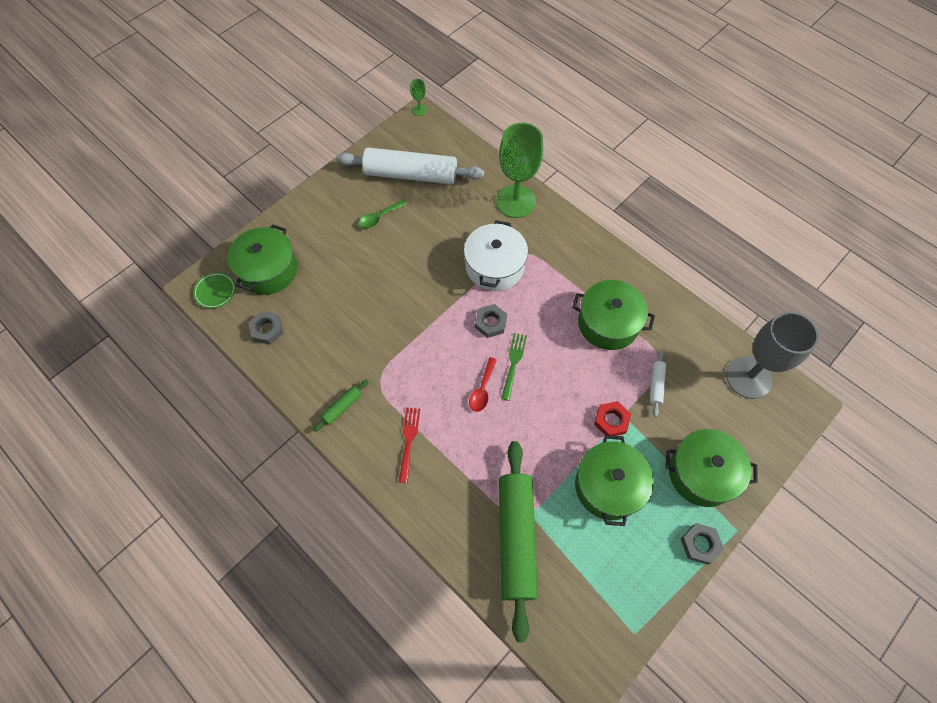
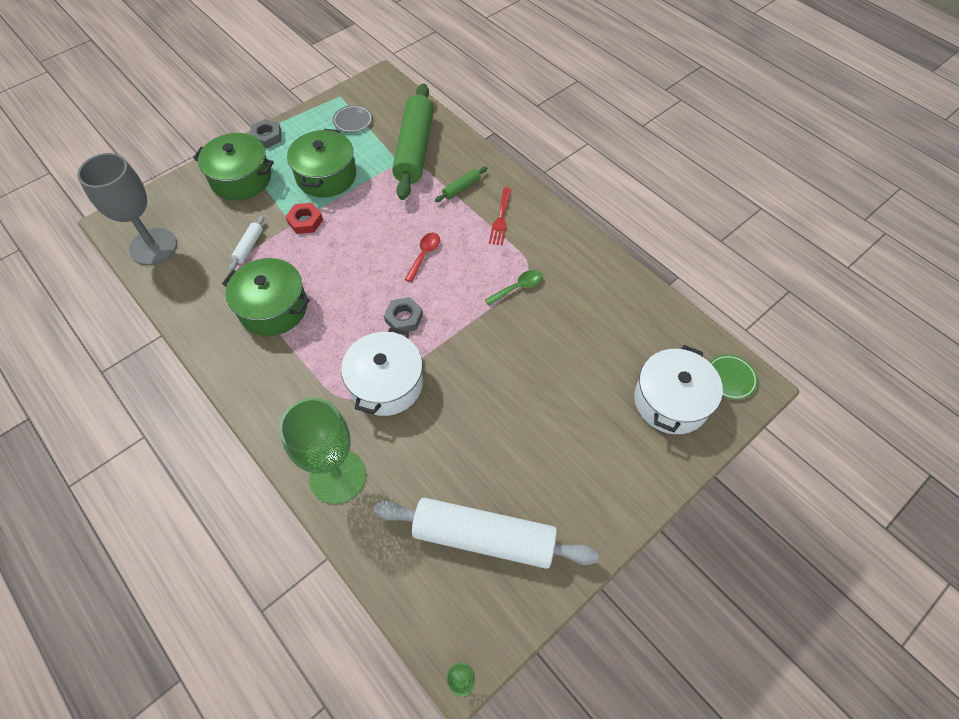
camera: 175 degrees left, 5 degrees down
(267, 329) = (657, 329): grey nut -> none
(268, 270) = (671, 401): green pot -> white pot
(342, 407) = (566, 250): green rolling pin -> green rolling pin (461, 188)
(379, 217) = (531, 466): green spoon -> green spoon (518, 287)
(513, 363) = (387, 276): green fork -> none
(603, 584) = (353, 121): none -> grey plate

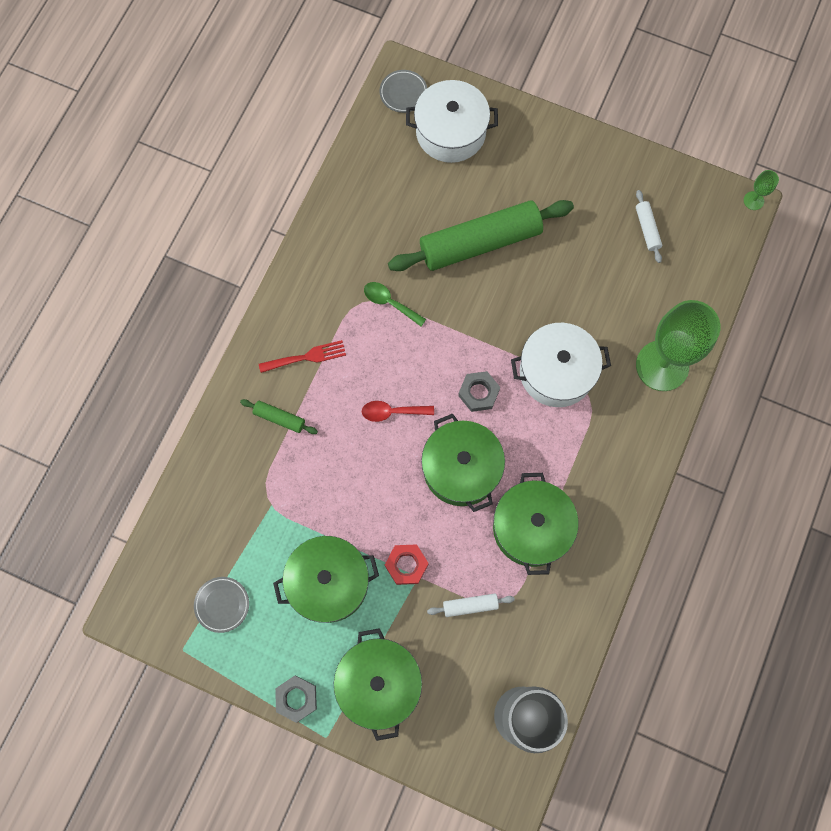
camera: 115 degrees left, 15 degrees up
(351, 281) = (461, 469): none -> green pot
(414, 149) = (240, 502): green rolling pin -> green rolling pin (480, 243)
(484, 537) = (647, 229): white rolling pin -> white rolling pin, size x0.41
(730, 378) = (403, 93): green plate -> grey plate

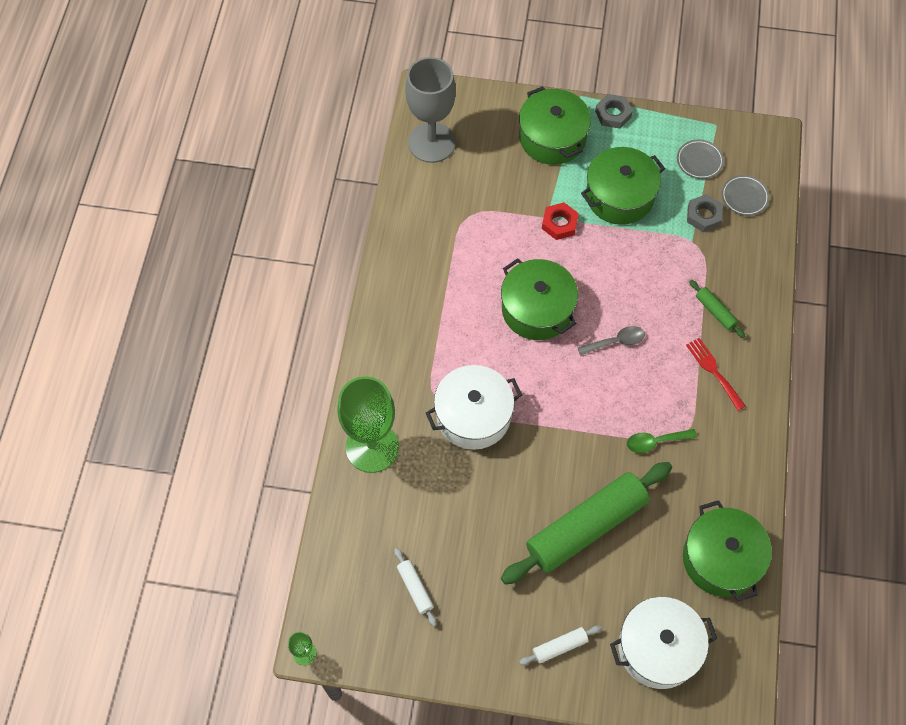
camera: 165 degrees right, 10 degrees down
(279, 418) = (715, 311): green rolling pin -> green rolling pin turned 45 degrees clockwise
(307, 357) = (713, 371): red fork -> red fork turned 90 degrees clockwise
(389, 303) = (655, 442): green spoon -> green spoon turned 150 degrees clockwise
(392, 412) = (616, 342): red spoon -> grey spoon
(403, 93) = (728, 684): grey plate -> grey plate (744, 197)
(470, 606) = (496, 207): white rolling pin -> white rolling pin (560, 646)
(478, 393) = (541, 378): grey nut -> grey nut (703, 215)
(531, 528) = (461, 277): green pot -> green pot (721, 559)

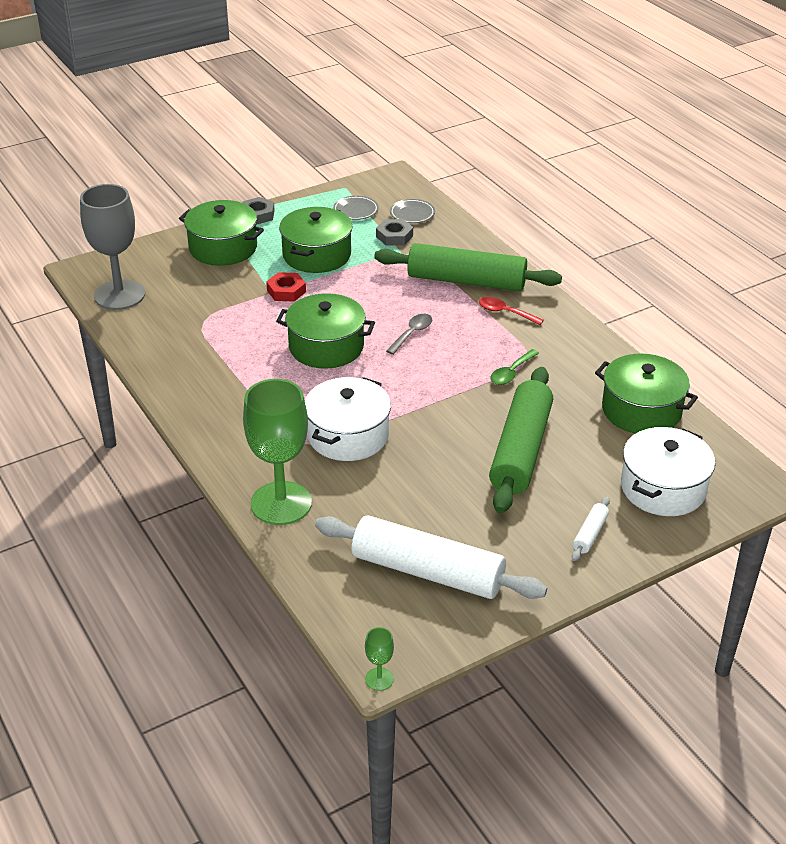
camera: 40 degrees left, 25 degrees down
(415, 588) = (428, 571): white rolling pin -> white rolling pin, size x2.43
(713, 371) = (505, 312): red fork -> red spoon
(715, 311) = (466, 281): green rolling pin -> green rolling pin, size x2.43

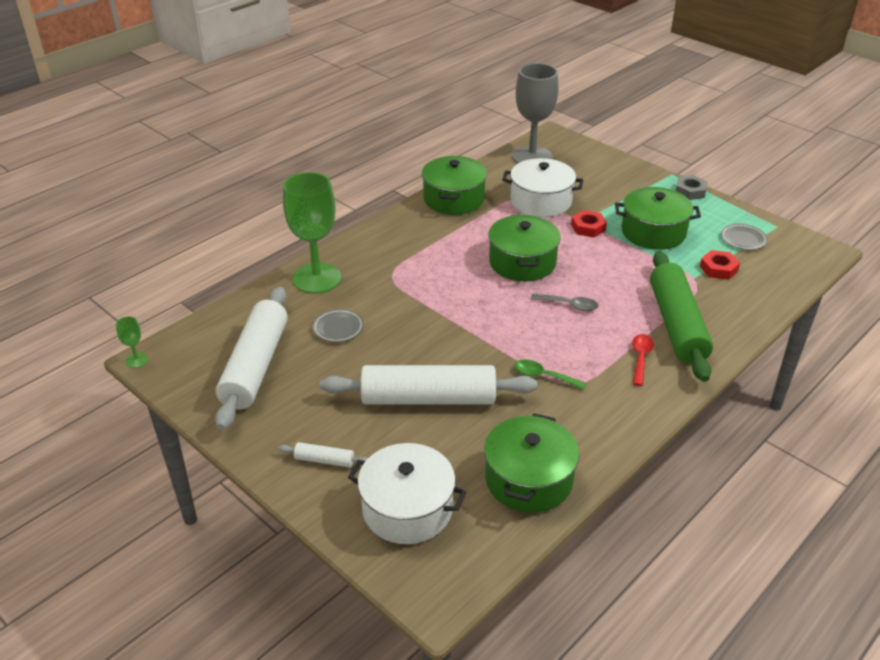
camera: 75 degrees right, 0 degrees up
(223, 248) = (627, 185): green pot -> green pot (454, 199)
(348, 435) = (409, 295): white pot -> white pot (540, 201)
(394, 236) = (718, 268): grey nut -> red nut
(412, 214) = (767, 272): grey plate -> grey plate (338, 328)
(520, 450) = (428, 398): green rolling pin -> white rolling pin

